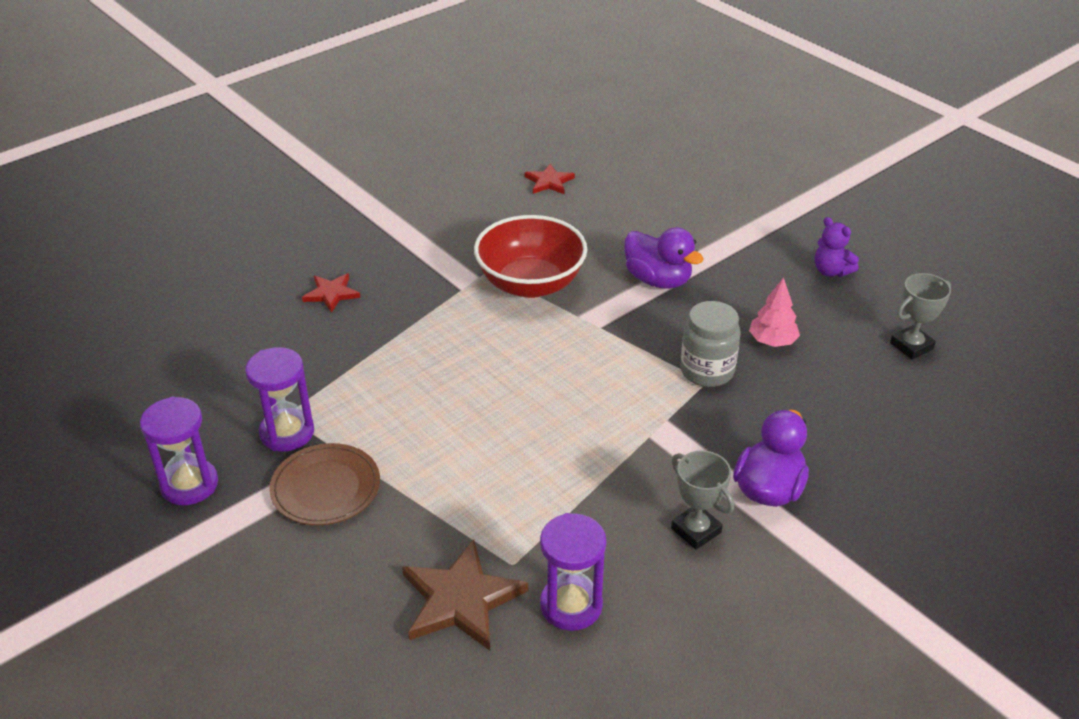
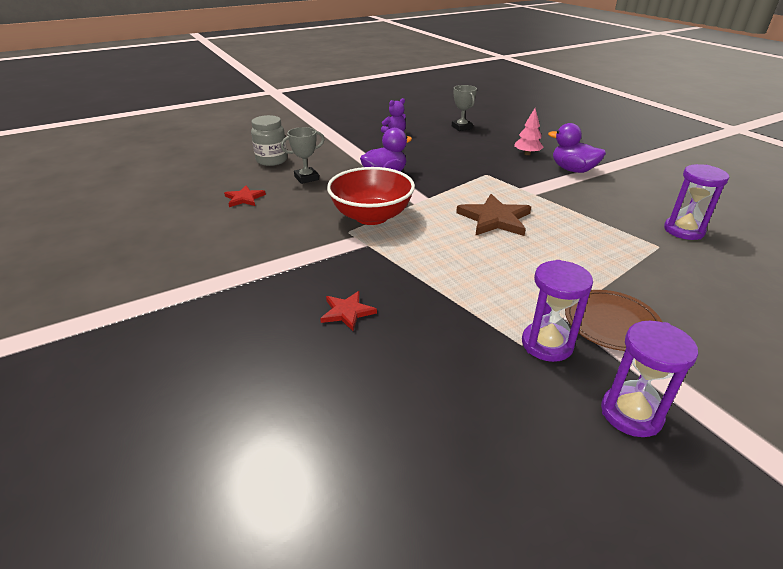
camera: 80 degrees left, 5 degrees down
(461, 599) = (699, 267): brown star -> brown star (495, 219)
(696, 530) = (609, 190): grey trophy -> grey trophy (306, 178)
(707, 371) = (476, 172): grey jar -> grey jar (272, 160)
(772, 341) = (452, 154): pink tree -> pink tree (527, 154)

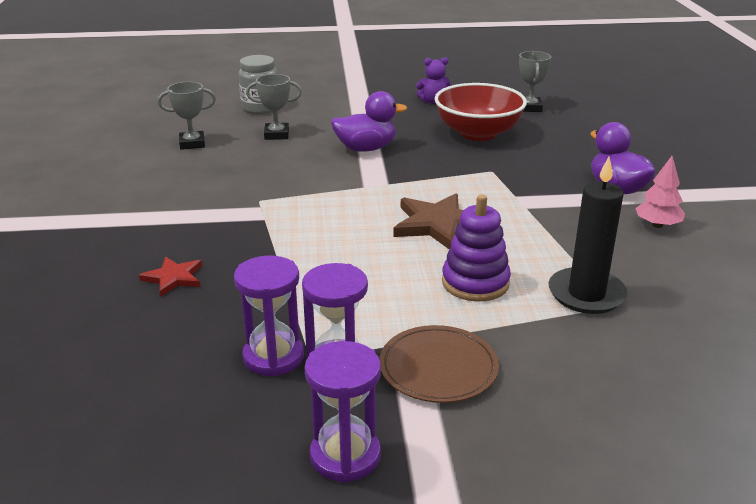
camera: 25 degrees right, 5 degrees down
(244, 198) = (192, 144): red star -> grey trophy
(371, 216) = (301, 190): red bowl -> red bowl (478, 133)
(527, 154) = (578, 156): pink tree -> pink tree (657, 225)
(564, 254) = (475, 283): none -> purple stacking toy
(636, 243) = (586, 294): none -> black candle
(683, 230) = (678, 296): purple hourglass -> purple hourglass (273, 357)

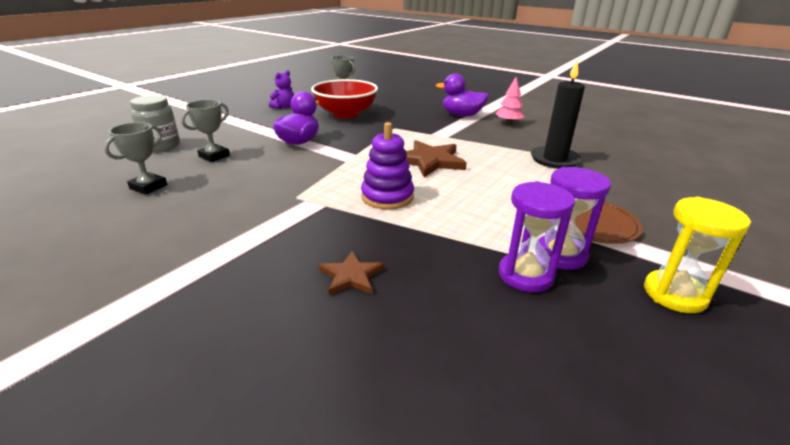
camera: 50 degrees left, 0 degrees up
(173, 278) = (351, 276): red star -> brown star
(345, 456) = (674, 294): purple hourglass -> yellow hourglass
(475, 283) = (509, 178): purple stacking toy -> purple stacking toy (387, 197)

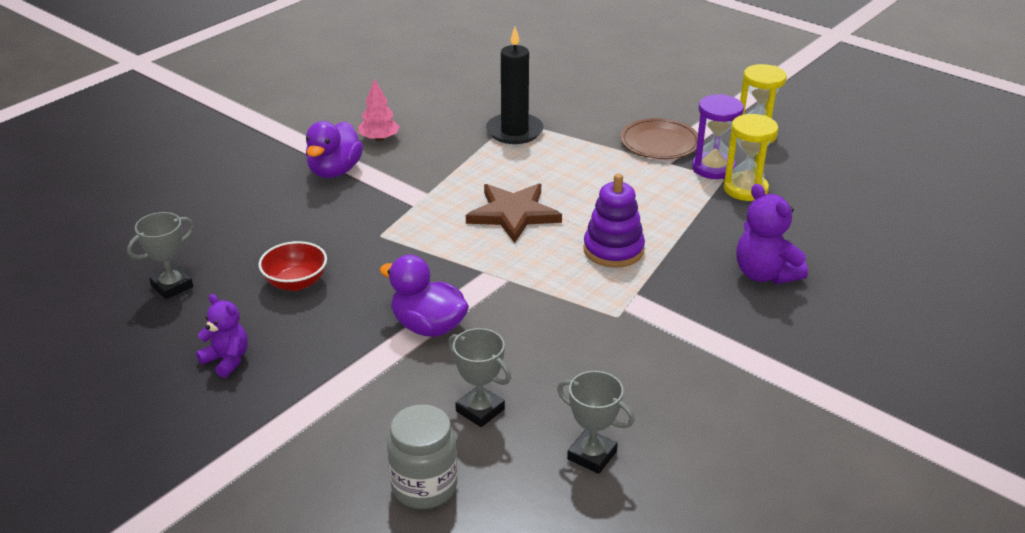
camera: 85 degrees left, 5 degrees up
(345, 114) = (296, 282): red bowl -> red bowl, size x0.57
(351, 276) = (764, 274): brown star -> purple teddy bear
(525, 275) = (745, 189): purple hourglass -> yellow hourglass

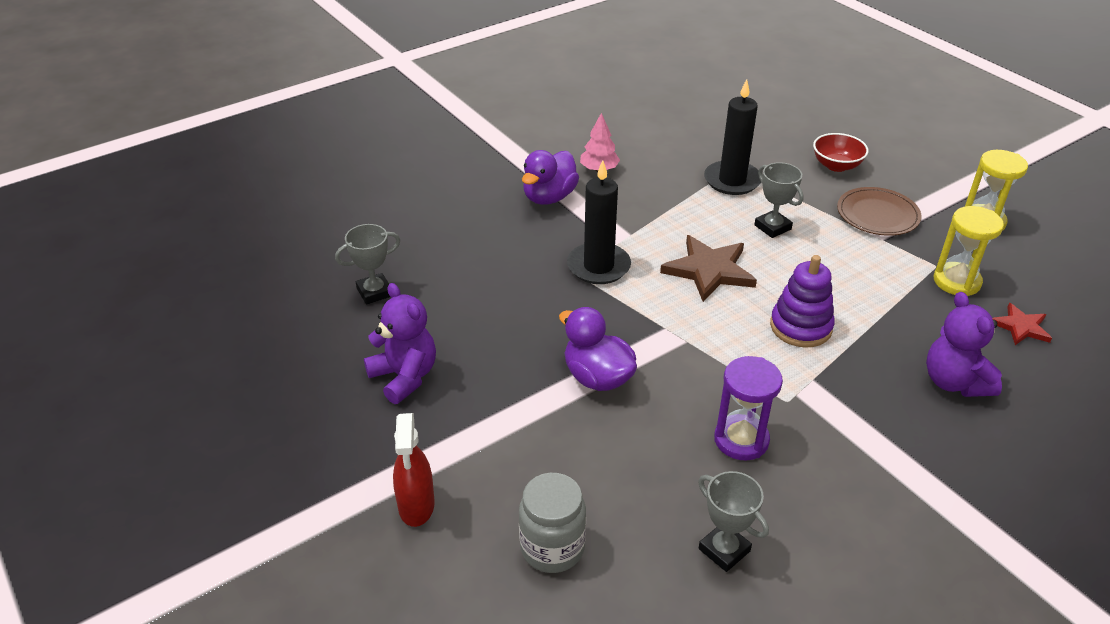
camera: 15 degrees right, 5 degrees up
(227, 360) = (404, 377): purple teddy bear -> purple teddy bear, size x1.51
(273, 476) = (416, 506): none -> red spray bottle
(296, 282) = (485, 308): red bowl -> red bowl (836, 165)
(402, 227) = (598, 266): none -> black candle
(480, 410) = (625, 477): grey trophy -> grey trophy (772, 227)
(713, 168) = (927, 252): purple hourglass -> purple hourglass (741, 440)
(811, 218) = (1021, 327): none -> red star

